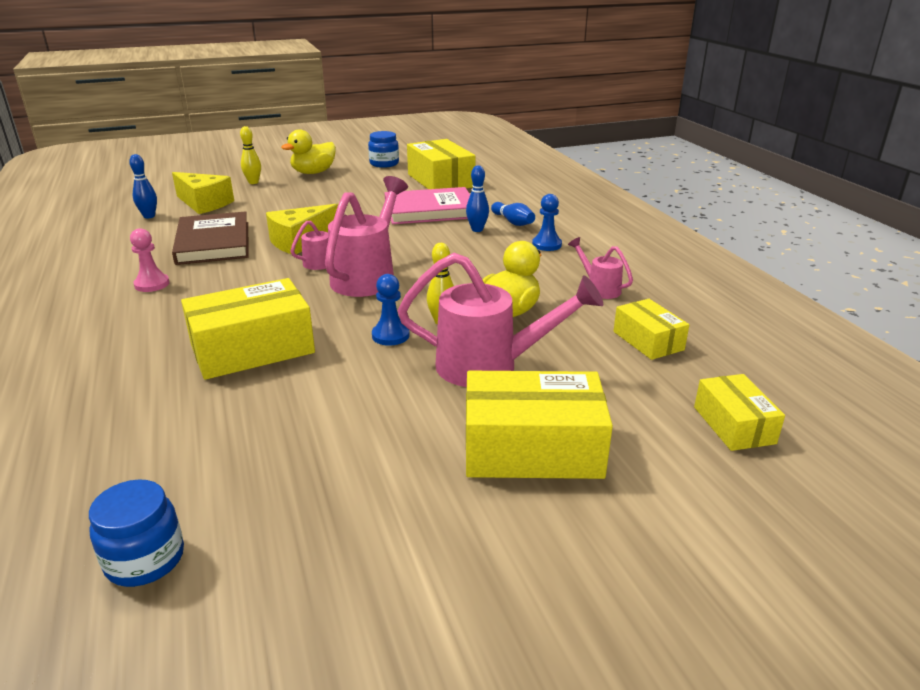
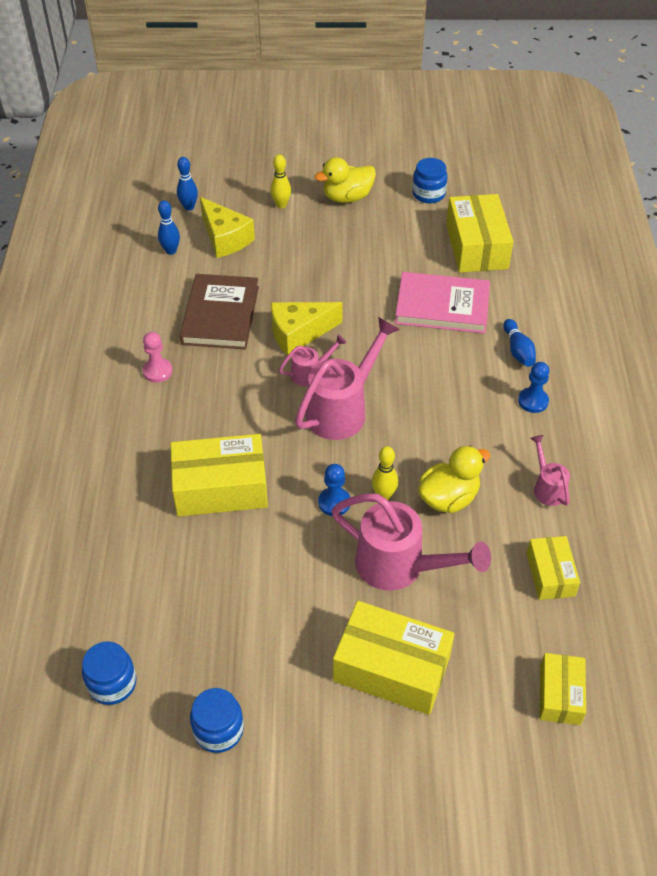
camera: 20 degrees right, 20 degrees up
(330, 570) = (218, 730): none -> blue jar
(477, 229) = (475, 355): blue bowling pin -> blue bowling pin (189, 207)

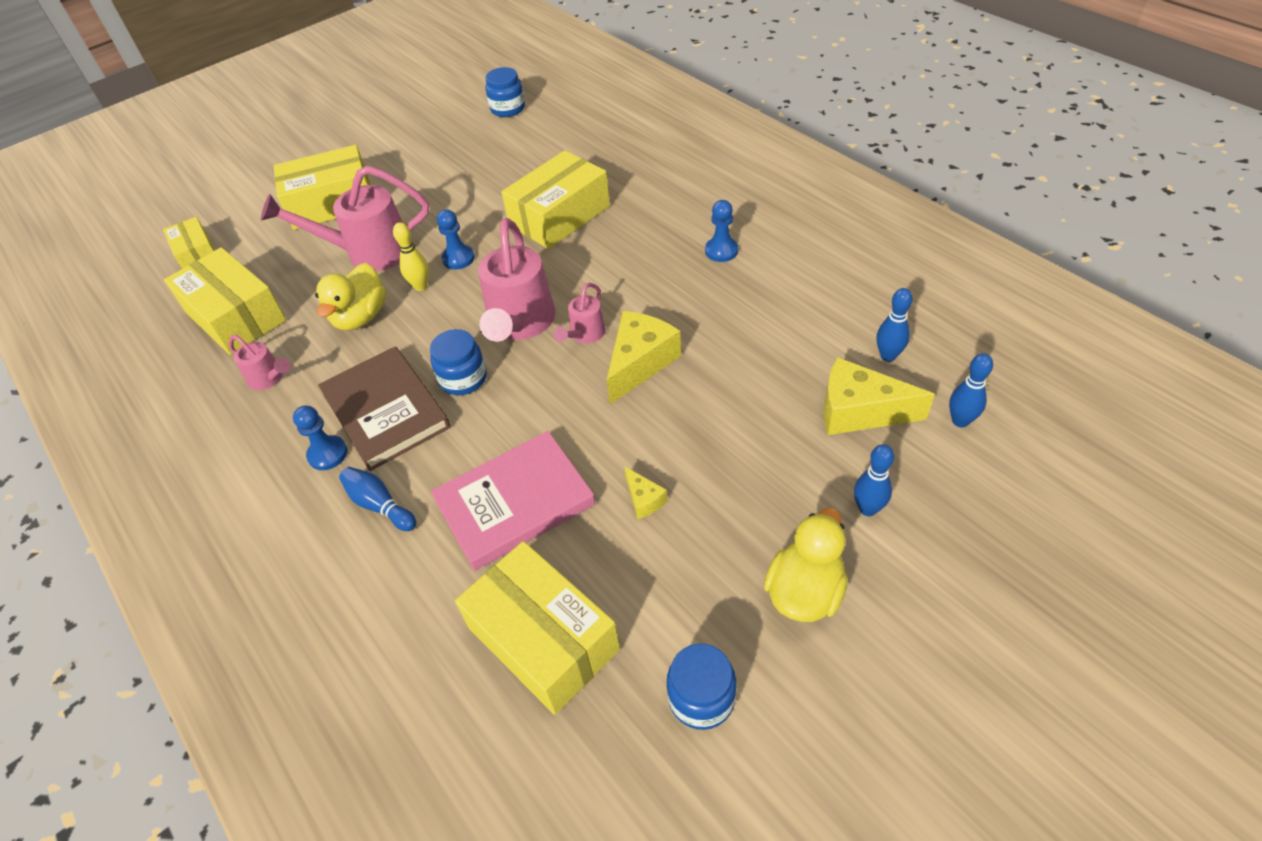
camera: 145 degrees right, 0 degrees up
(157, 371) = (721, 251): pink pawn -> blue pawn
(218, 730) = (422, 127): blue jar -> blue jar (463, 379)
(220, 315) = (738, 329): brown book -> brown book (385, 411)
(281, 205) = (867, 509): yellow bowling pin -> blue bowling pin
(375, 268) = (644, 499): none -> yellow cheese
(550, 574) = (236, 316): yellow box -> yellow box, size x1.73

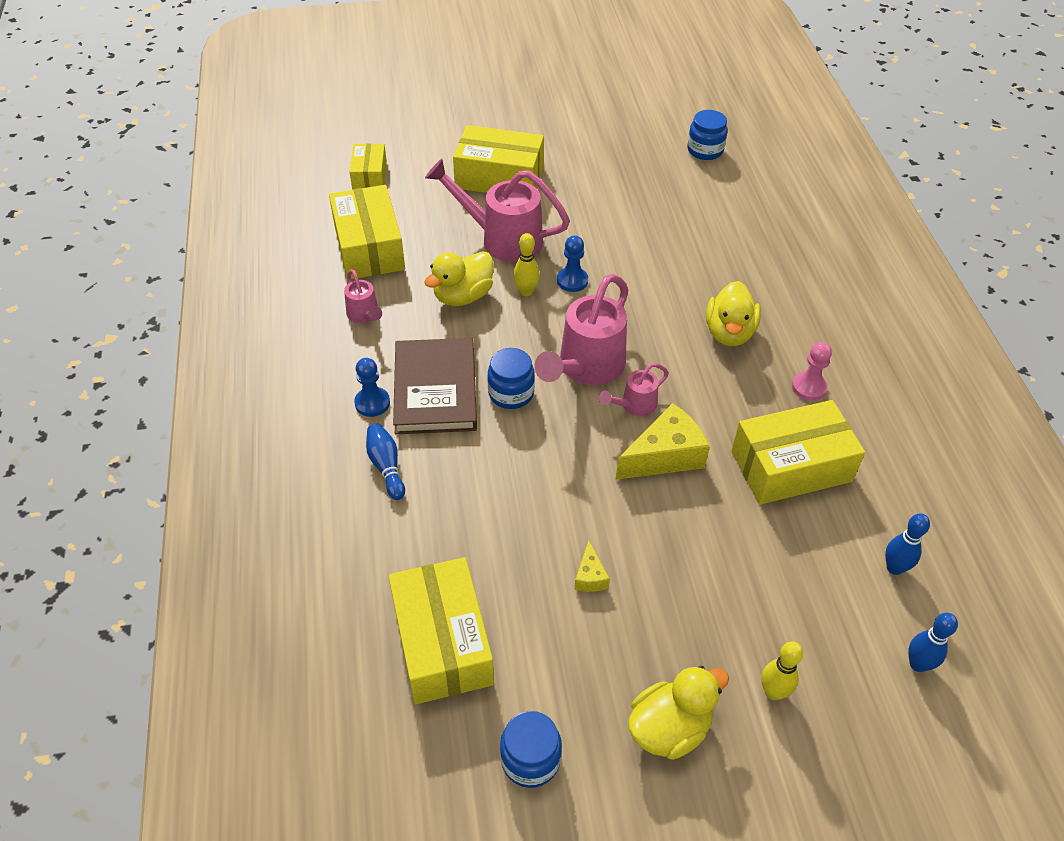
camera: 25 degrees right, 0 degrees up
(514, 503) = (487, 521): pink book -> none
(559, 216) = (684, 281): yellow box -> yellow box (791, 466)
(626, 239) = (729, 333): none -> yellow duck
(721, 251) = (809, 387): blue pawn -> pink pawn
(859, 411) = (829, 604): yellow cheese -> none
(867, 509) = (773, 692): blue bowling pin -> yellow bowling pin

